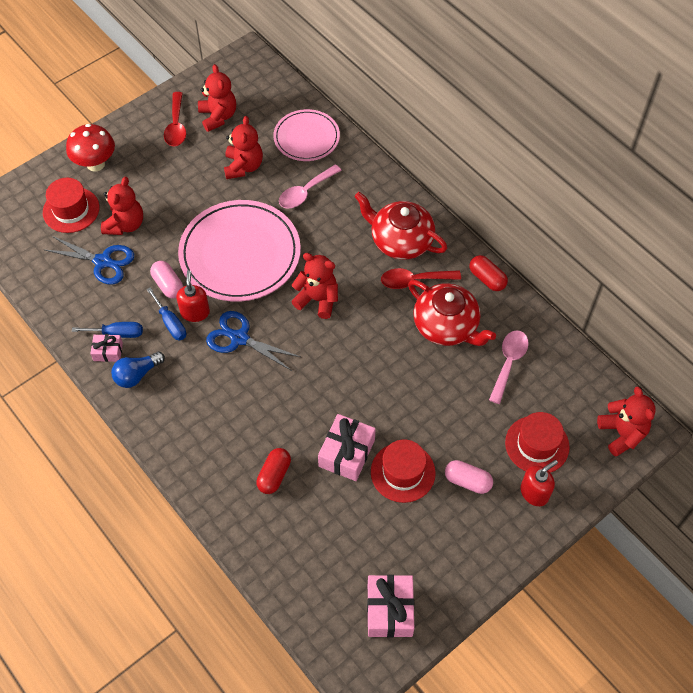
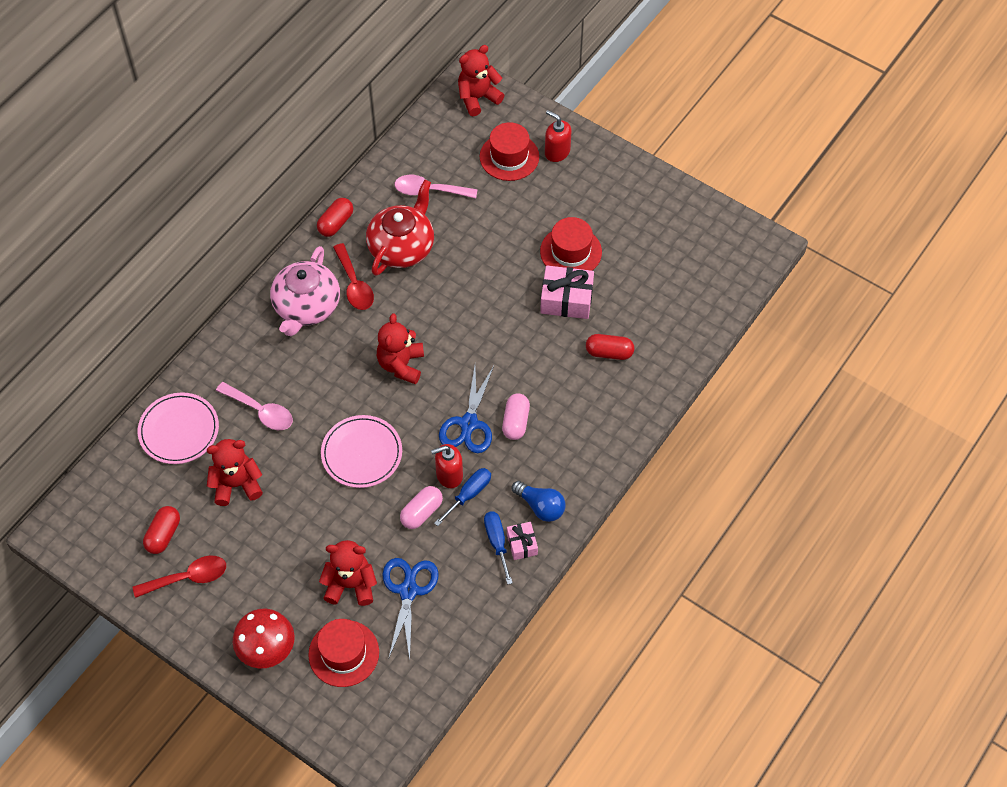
camera: 105 degrees left, 0 degrees up
(218, 116) = (163, 535): red teddy bear -> red capsule
(240, 254) = (362, 453): pink plate -> pink plate, size x0.58
(389, 610) = (701, 235): pink gift -> none
(400, 241) = (306, 307): red teapot -> pink teapot
(467, 481) = (563, 201): pink capsule -> pink capsule (515, 422)

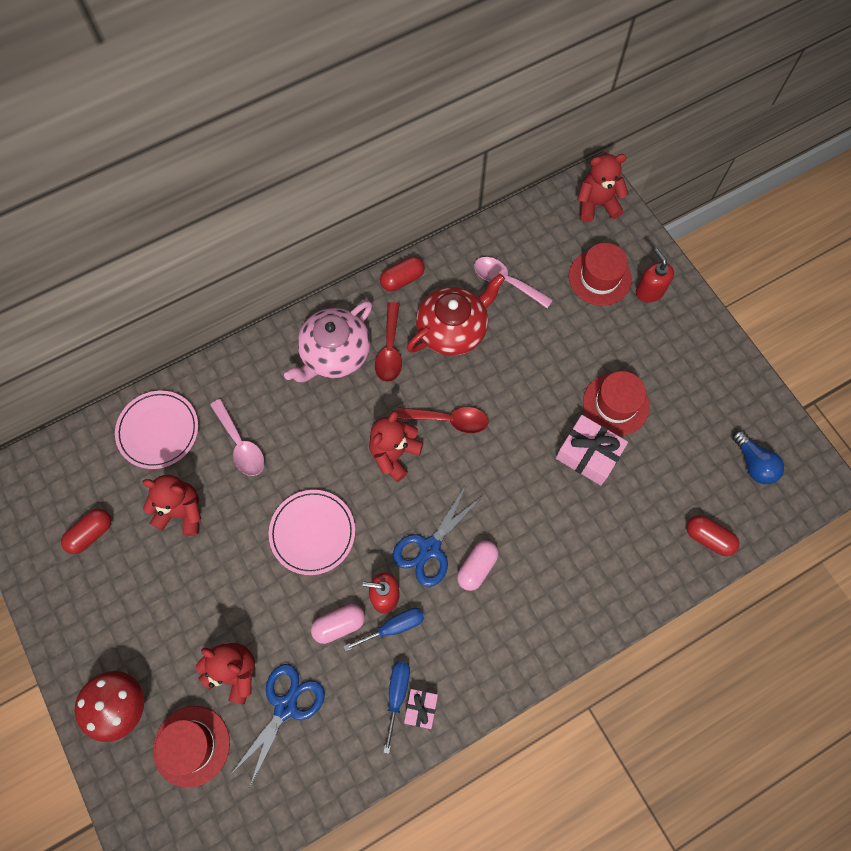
camera: 25 degrees right, 10 degrees up
(187, 578) = (89, 590): red spoon -> red spoon (449, 420)
(540, 506) = (459, 675): blue light bulb -> blue light bulb (753, 463)
(609, 352) = (605, 532): red capsule -> red capsule (708, 538)

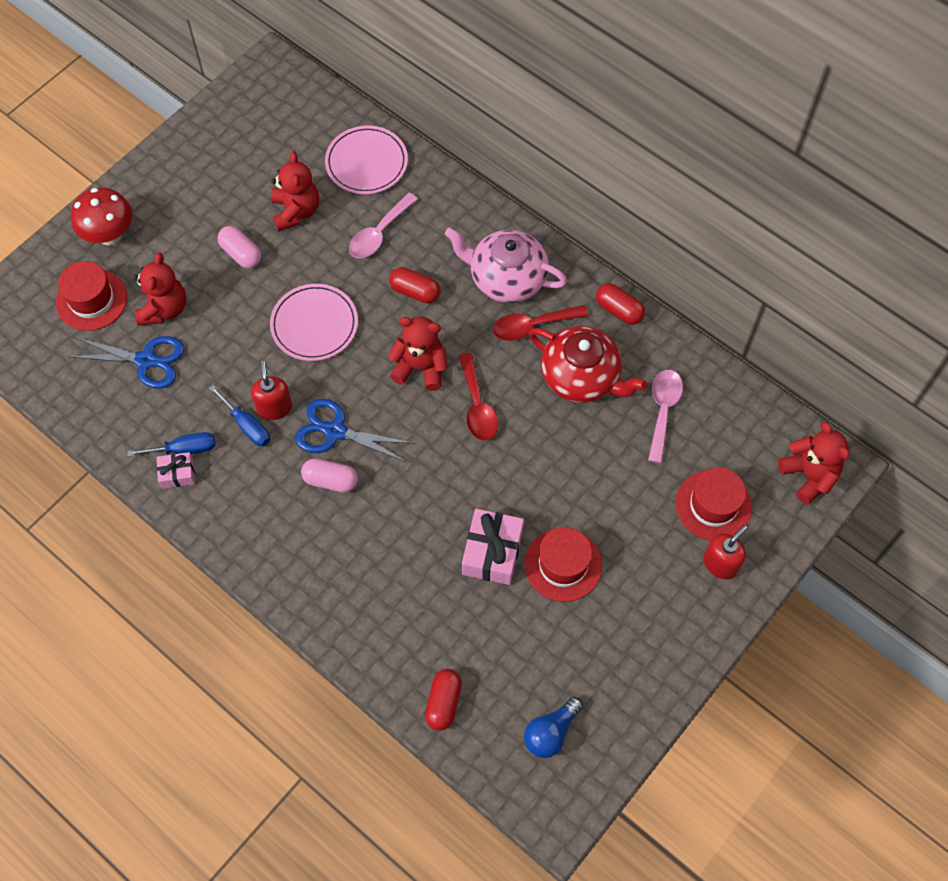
camera: 70 degrees right, 5 degrees down
(91, 533) = (251, 151): red capsule -> red capsule (415, 291)
(339, 625) = (234, 378): pink capsule -> pink capsule (241, 254)

